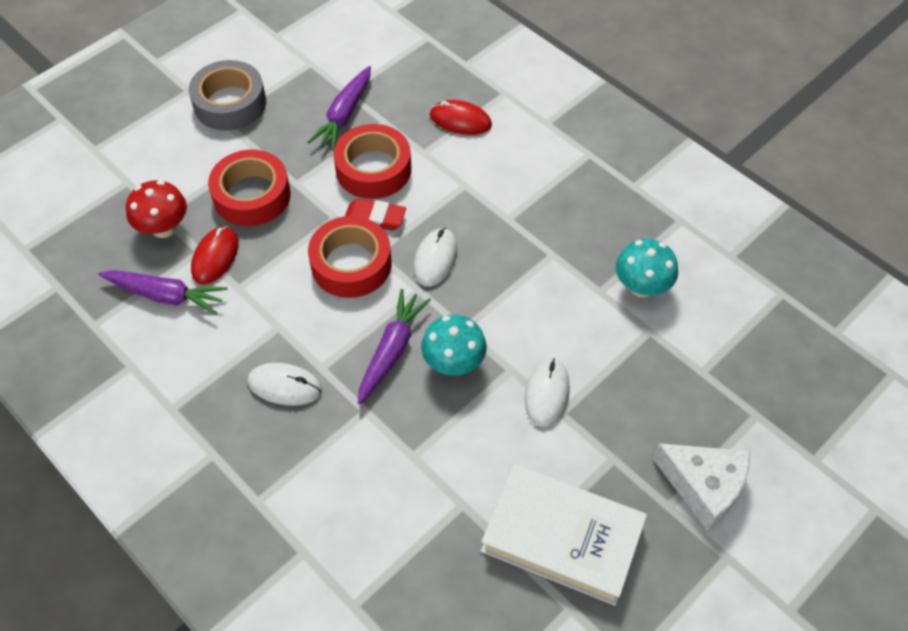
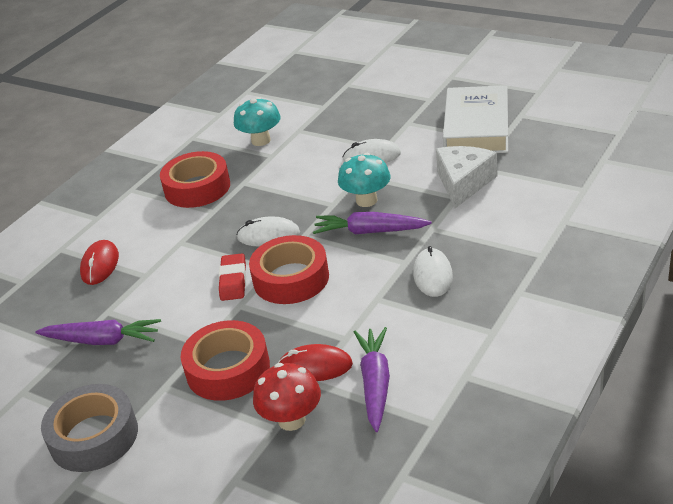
camera: 100 degrees left, 20 degrees down
(373, 169) = (173, 299): red tape -> red tape (197, 188)
(703, 486) = (408, 91): white cheese -> white cheese (463, 183)

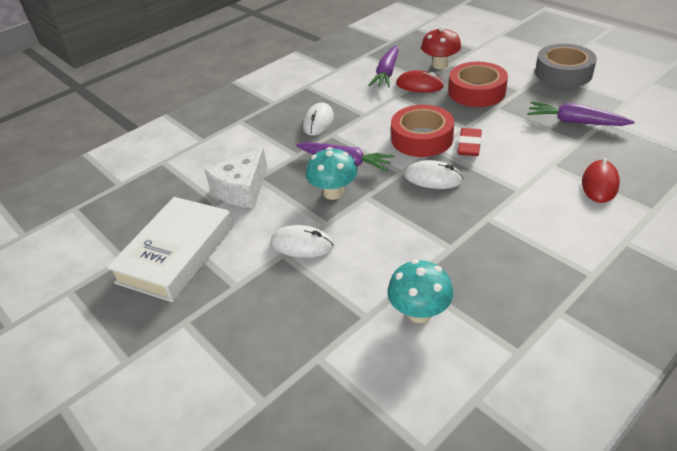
camera: 165 degrees left, 5 degrees up
(197, 188) = (505, 254): red tape -> none

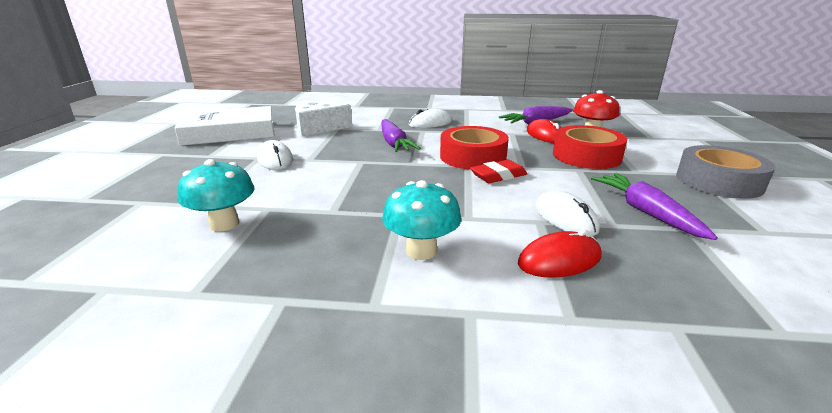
camera: 45 degrees right, 15 degrees down
(333, 193) = (351, 151): turquoise mushroom -> turquoise mushroom (421, 251)
(433, 178) = (424, 176): white mouse -> white mouse (565, 218)

